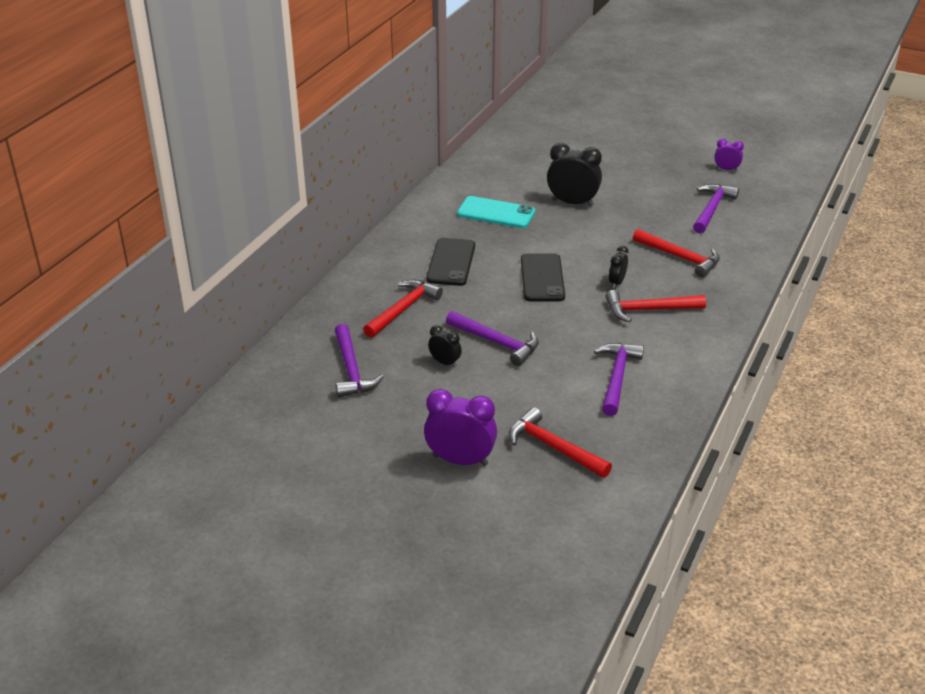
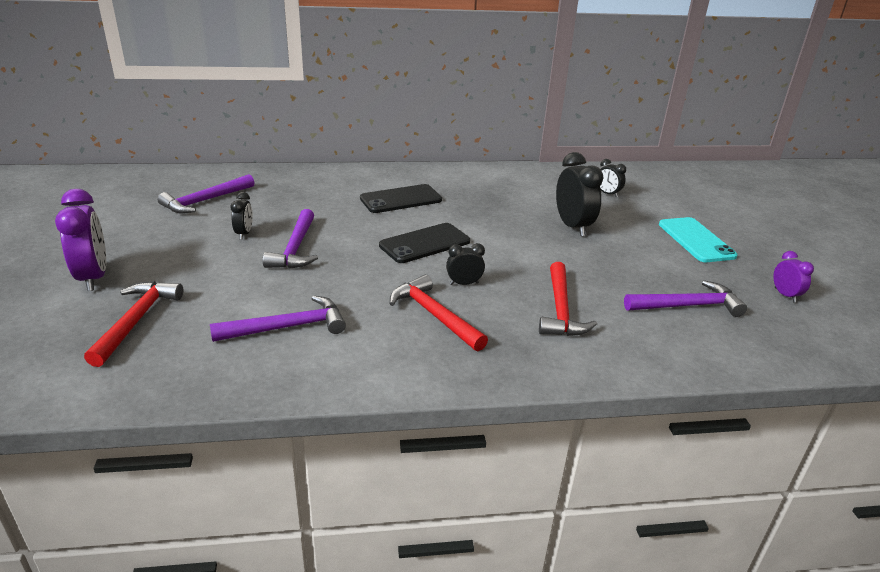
camera: 55 degrees right, 5 degrees down
(403, 309) = (309, 198): red hammer -> none
(496, 213) = (502, 198): turquoise phone -> turquoise phone (696, 240)
(533, 163) = (607, 194): none -> black clock

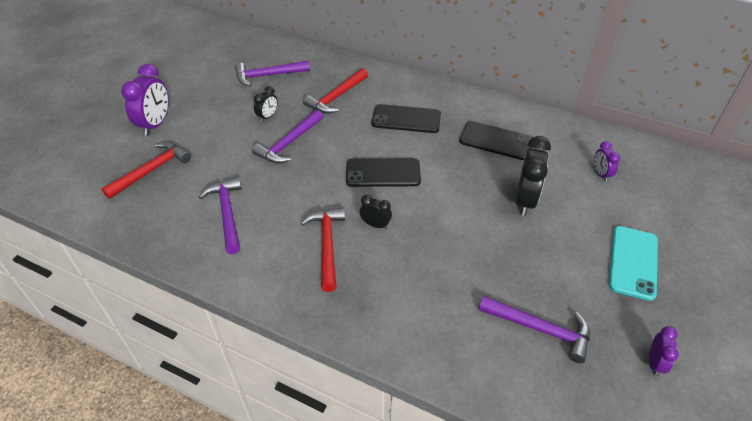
camera: 35 degrees right, 15 degrees up
(288, 327) = (227, 213): purple hammer -> purple hammer turned 120 degrees counterclockwise
(501, 194) = (496, 141): none -> black phone
(560, 309) = (425, 283): red hammer -> red hammer (336, 97)
(607, 194) = (601, 174): black clock -> purple clock

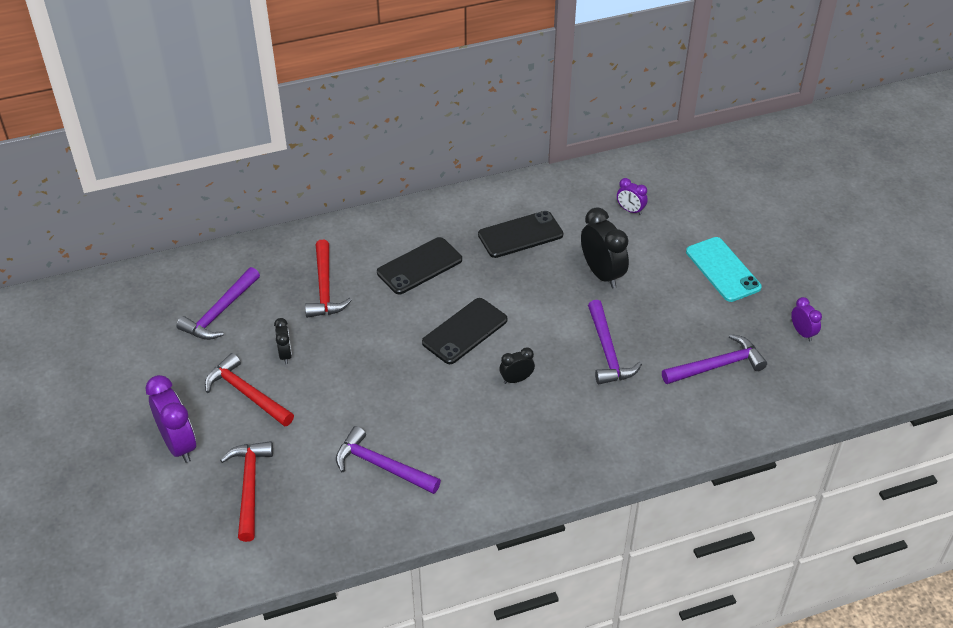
camera: 45 degrees left, 0 degrees up
(289, 143) = (344, 365): purple hammer -> purple hammer (607, 351)
(327, 245) = (501, 425): red hammer -> red hammer (246, 393)

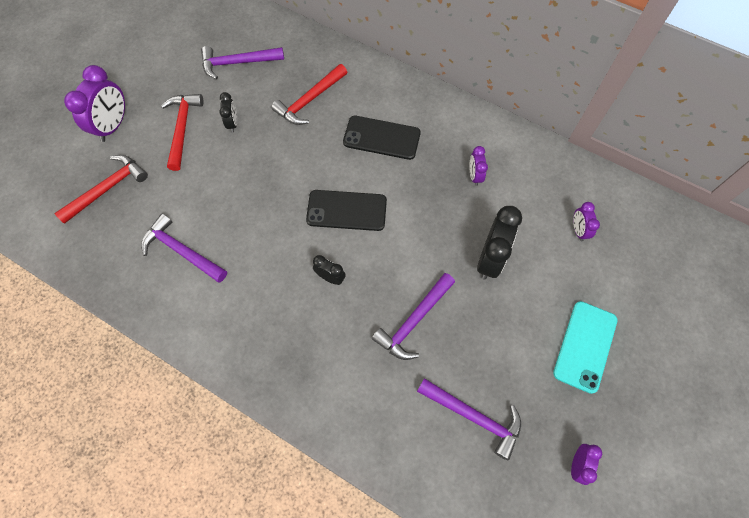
camera: 50 degrees right, 20 degrees up
(285, 354) = (233, 123): black clock -> black clock turned 45 degrees counterclockwise
(381, 466) = (182, 251): purple hammer -> purple hammer turned 45 degrees counterclockwise
(520, 235) = (474, 176): black phone -> purple clock

